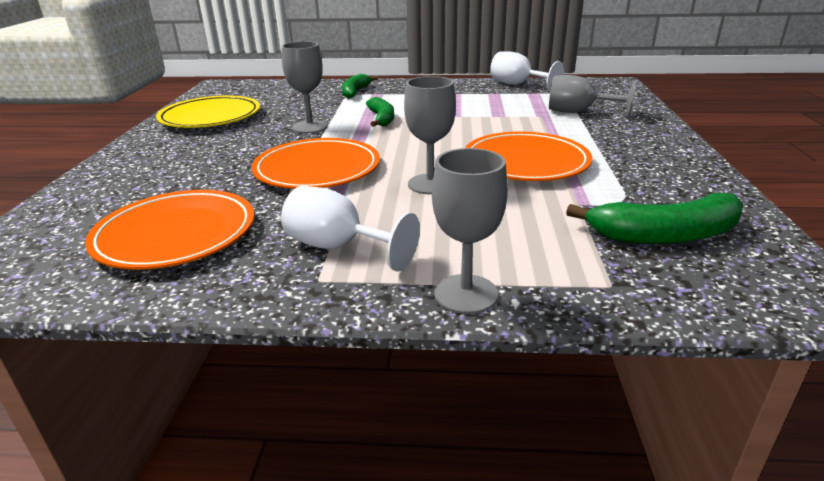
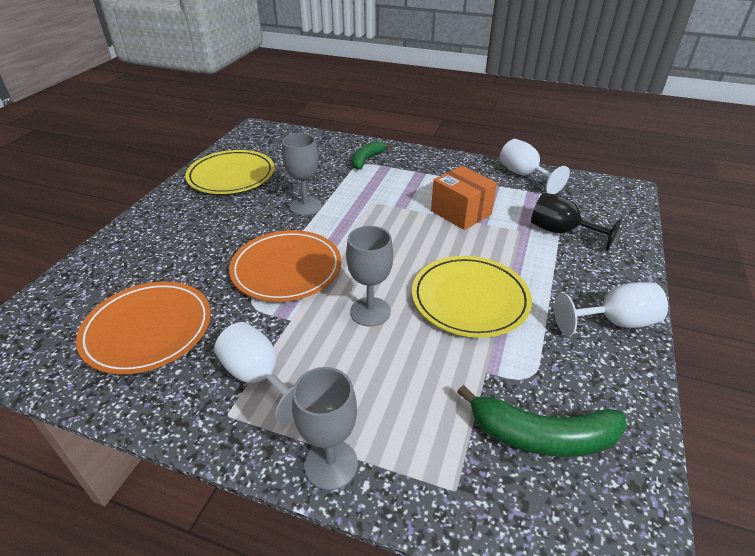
camera: 15 degrees right, 10 degrees up
(382, 119) = (372, 206): green banana -> none
(475, 112) = (461, 212): none -> orange box
(526, 162) = (470, 299): orange plate -> yellow plate
(578, 112) = (561, 232): grey goblet -> black goblet
(670, 157) = (614, 322): none -> white goblet

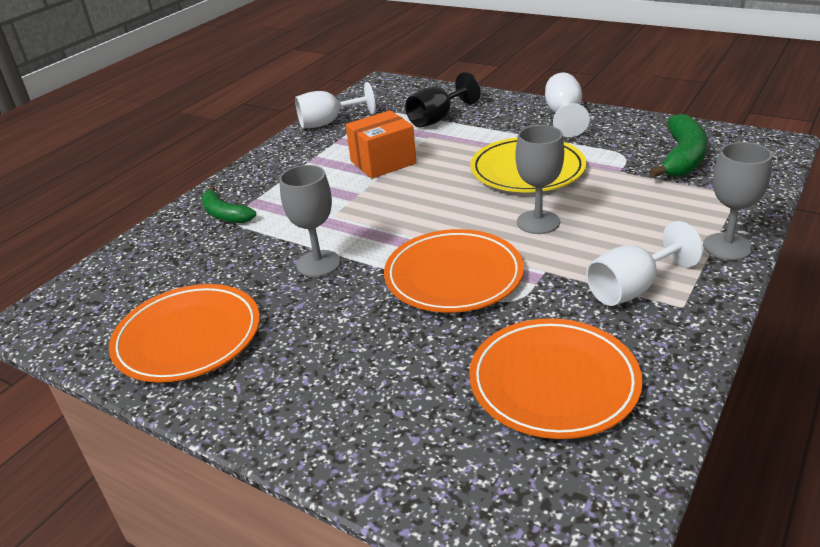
camera: 75 degrees left, 5 degrees down
(231, 176) = (188, 337): yellow plate -> orange plate

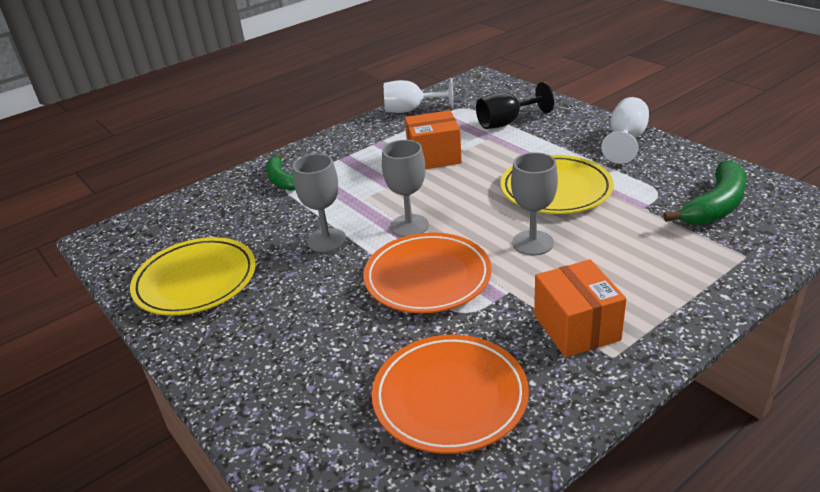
camera: 20 degrees right, 0 degrees up
(188, 337) = (195, 280): orange plate -> yellow plate
(632, 288) = (576, 327): white goblet -> orange box
(727, 247) = (697, 308): grey goblet -> grey goblet (409, 226)

